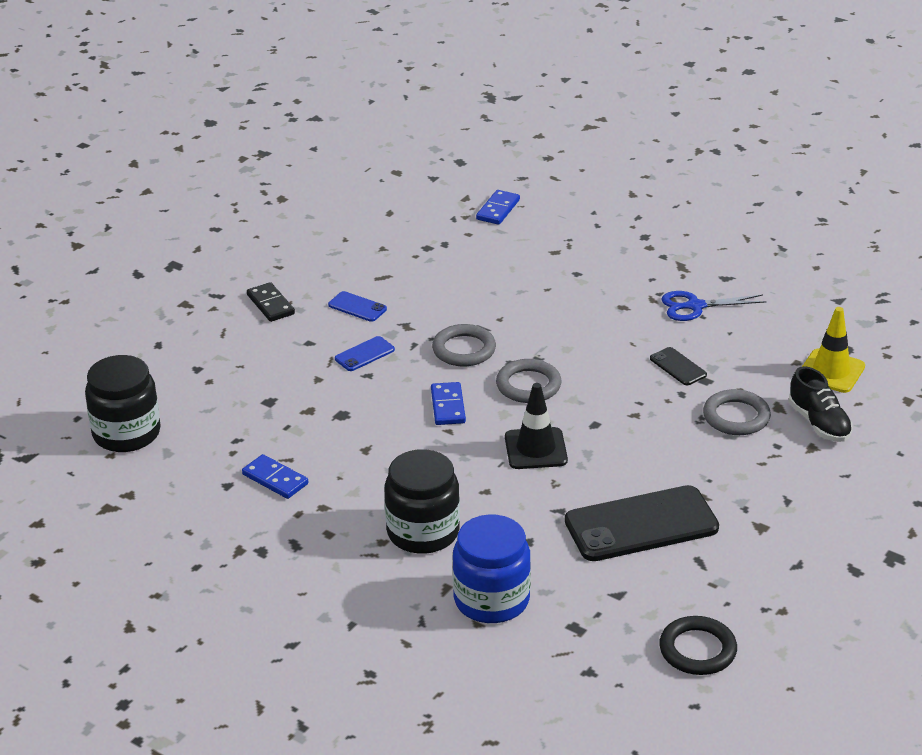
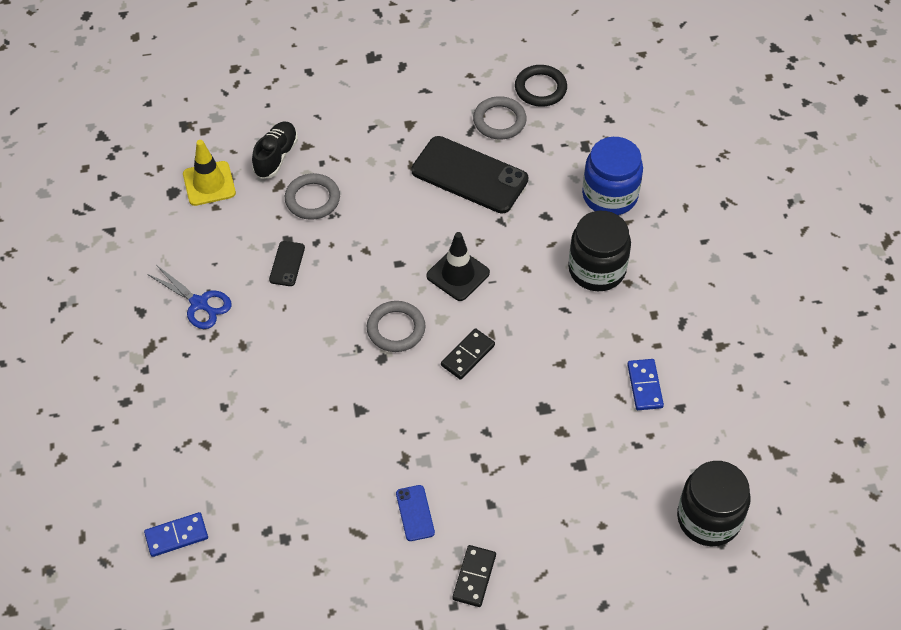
camera: 135 degrees left, 20 degrees up
(364, 354) = (466, 455): blue phone -> none
(448, 406) = (467, 355): blue domino -> black domino
(464, 349) = (395, 398): grey ring -> grey ring (499, 121)

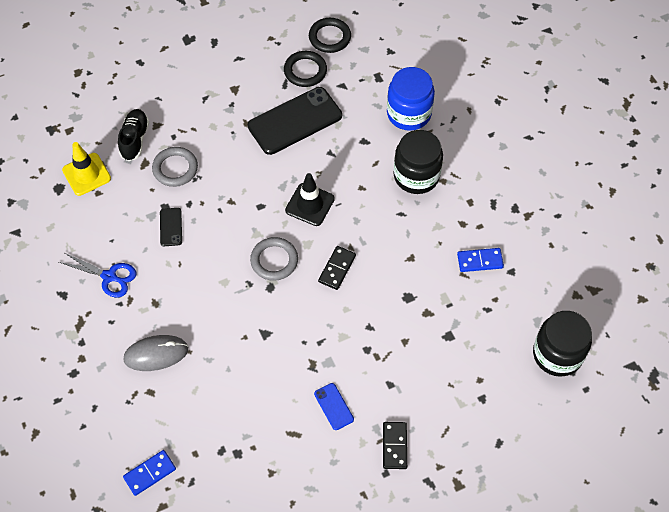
camera: 15 degrees left, 5 degrees up
(225, 403) = (156, 354): none -> grey mouse
(469, 175) = (295, 121): black phone -> black phone turned 45 degrees counterclockwise
(499, 121) = (305, 71): grey ring -> black ring
(645, 386) = (480, 261): blue domino -> blue domino turned 75 degrees counterclockwise

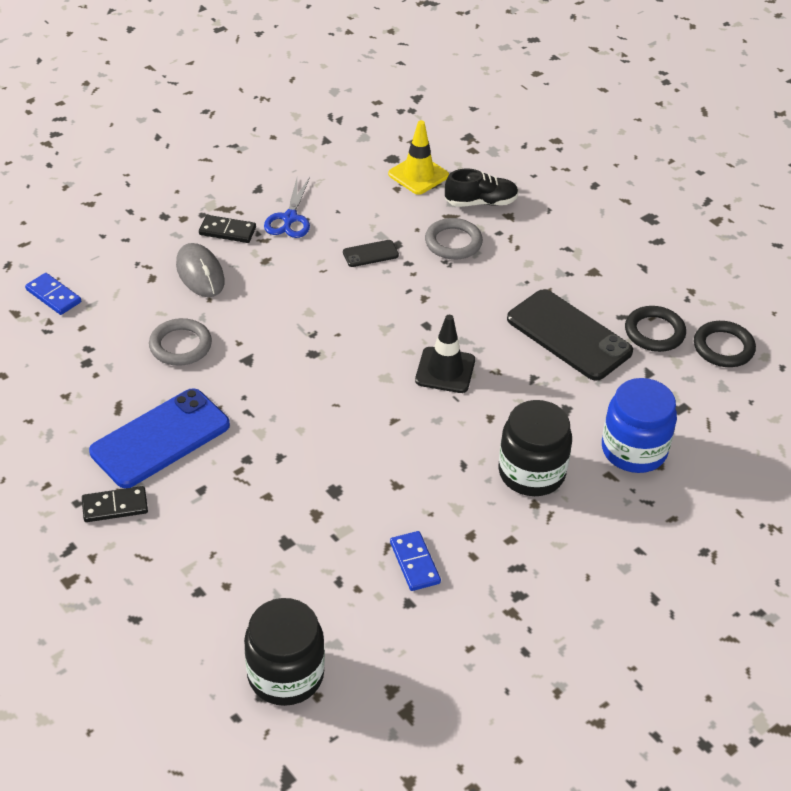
camera: 75 degrees right, 15 degrees down
(274, 260) = (351, 351): grey ring -> grey ring (180, 345)
(333, 406) = (160, 438): blue phone -> blue phone, size x2.22
(337, 269) = (357, 411): black domino -> black domino (227, 231)

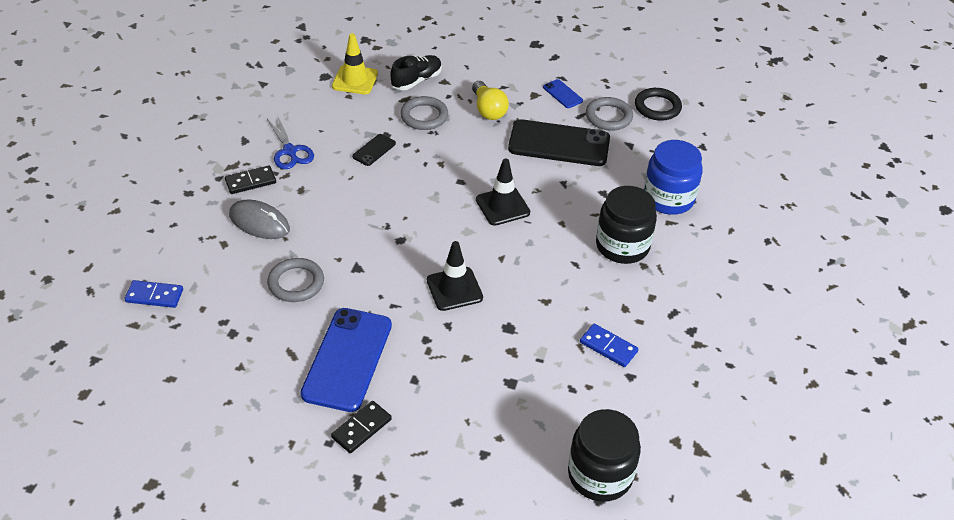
camera: 35 degrees left, 0 degrees up
(318, 426) = (454, 289): none -> black traffic cone
(527, 265) = (488, 110): none -> yellow light bulb
(626, 285) = (562, 94): none -> blue phone
(654, 332) = (608, 117): black ring -> grey ring

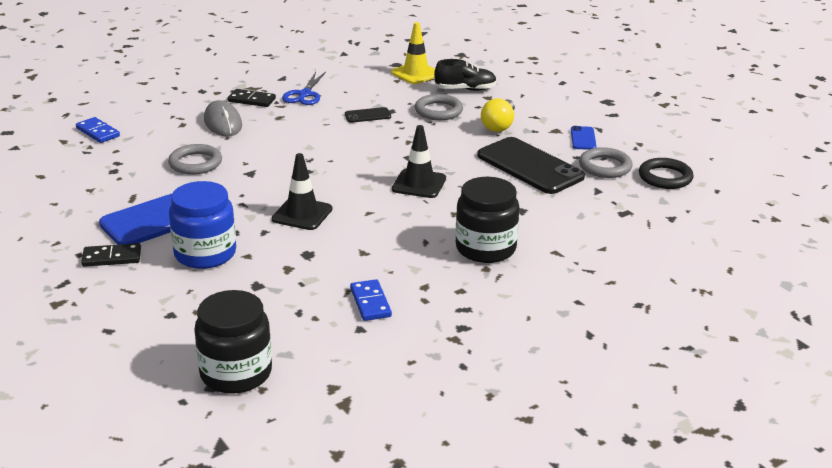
camera: 40 degrees right, 15 degrees down
(668, 198) = (579, 237): blue jar -> blue jar (205, 254)

